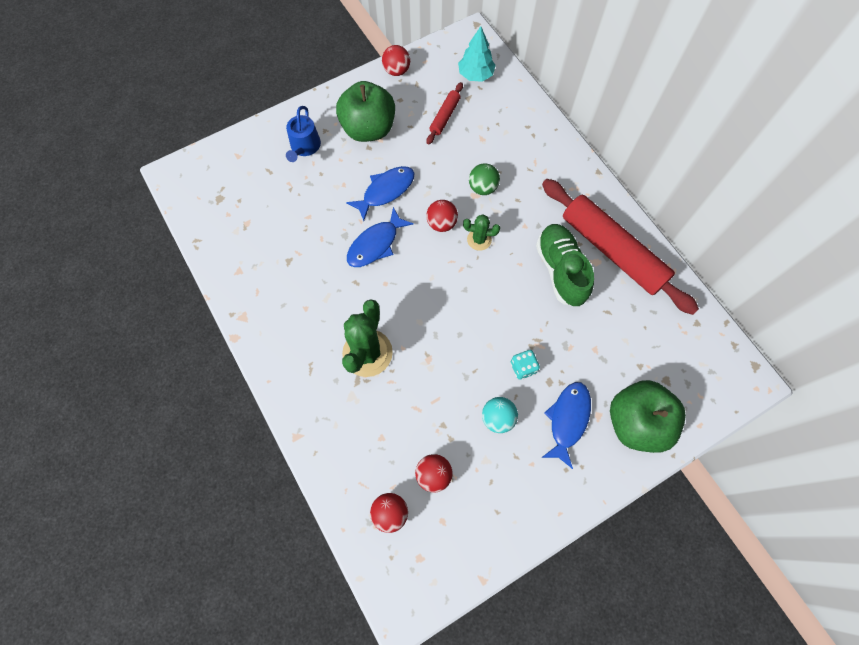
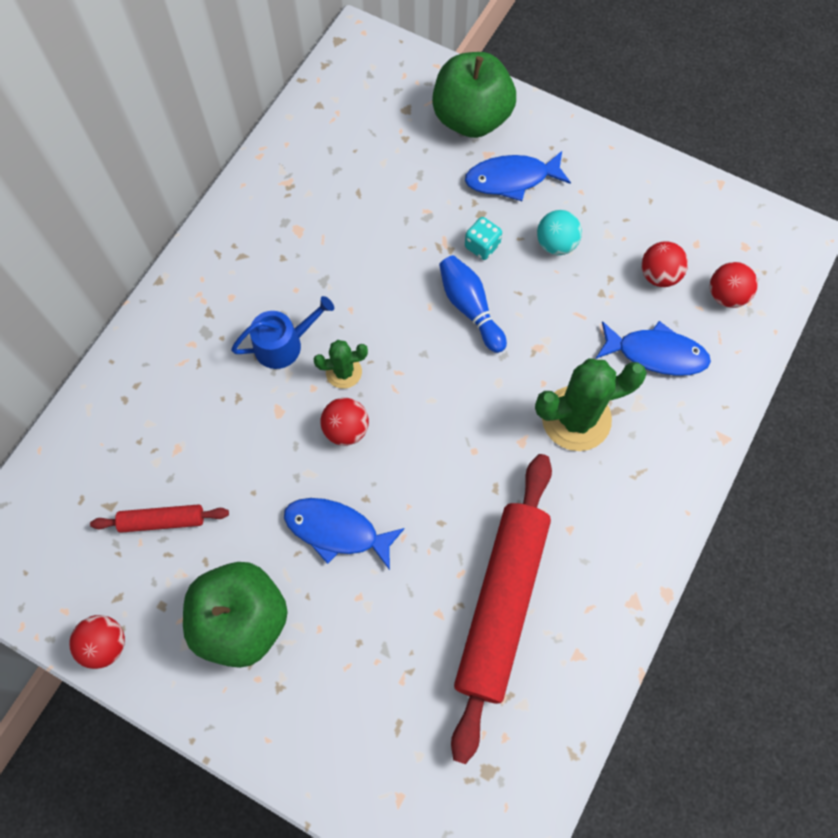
camera: 120 degrees left, 0 degrees up
(304, 147) = (326, 699): blue watering can -> blue watering can (284, 344)
(375, 244) = (426, 495): blue fish -> blue fish (656, 353)
(475, 75) = (58, 518): turquoise tree -> none
(479, 239) = (343, 372): green cactus -> green cactus turned 75 degrees counterclockwise
(480, 334) = (470, 308): none -> blue bowling pin
(483, 188) = (261, 407): green ball -> none
(560, 270) = (332, 262): green shoe -> none
(612, 251) = (272, 219): red rolling pin -> red rolling pin (501, 604)

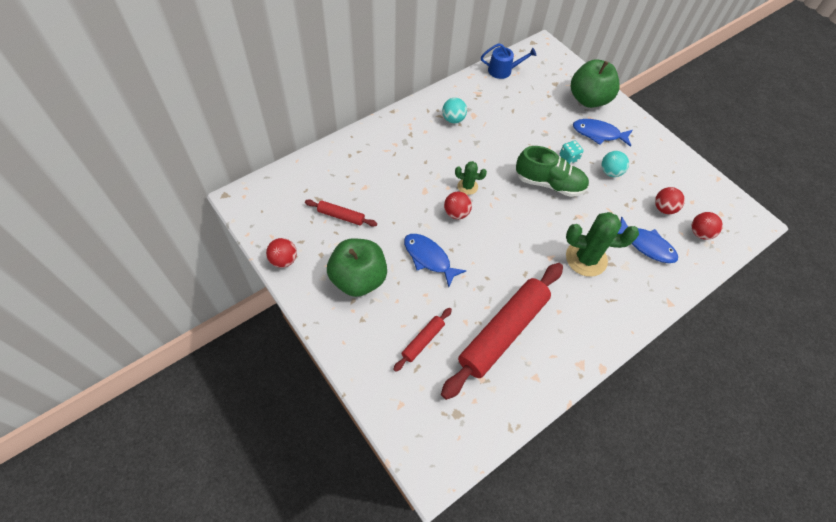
camera: 20 degrees right, 10 degrees down
(267, 253) = (453, 119): none -> turquoise ball
(284, 344) = (442, 162): blue watering can -> blue watering can (503, 70)
(388, 678) = (423, 341): none -> red rolling pin
(470, 308) = (549, 183): blue bowling pin -> green shoe

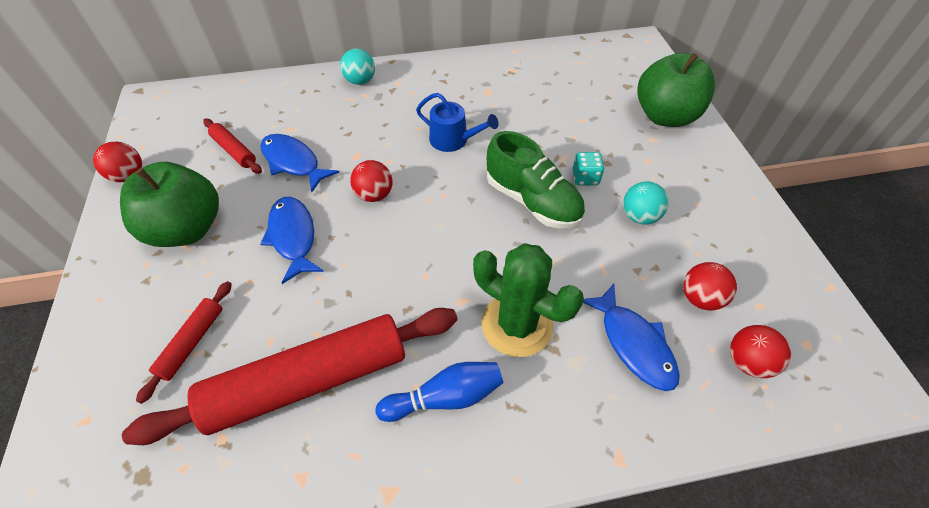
camera: 30 degrees right, 5 degrees down
(423, 341) = (192, 342): red rolling pin -> red rolling pin turned 45 degrees counterclockwise
(453, 119) = (457, 89): turquoise ball -> turquoise ball (360, 81)
(467, 186) = (415, 168): green cactus -> none
(503, 70) = (564, 54): blue watering can -> blue watering can (453, 140)
(576, 310) = (445, 397): none -> blue bowling pin
(598, 134) = (652, 162): blue fish -> blue fish (293, 162)

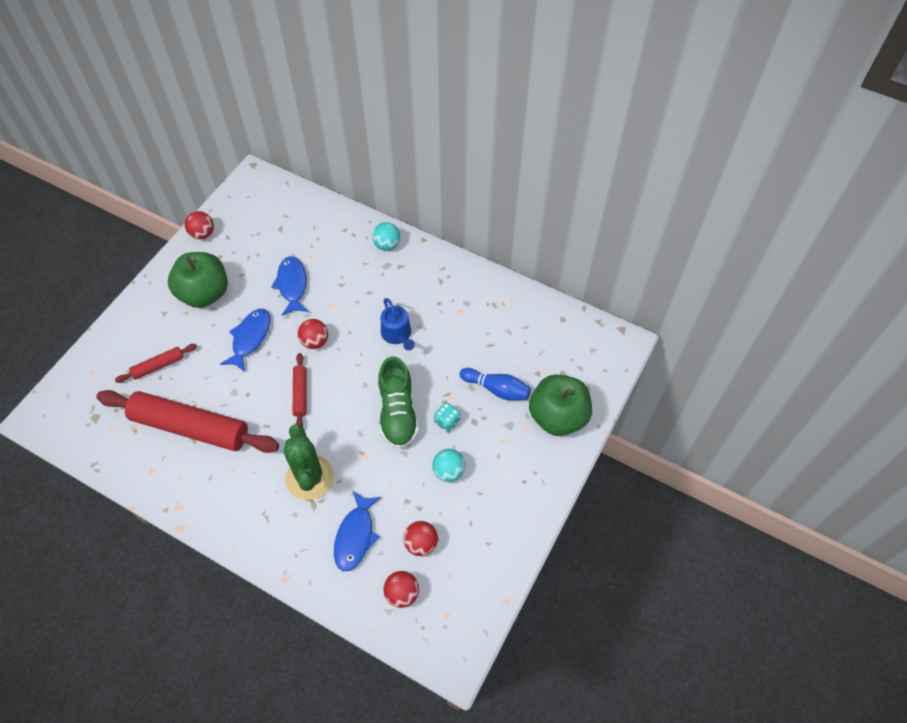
camera: 40 degrees right, 5 degrees up
(234, 151) = (268, 253): red rolling pin -> red rolling pin (300, 393)
(445, 397) = (240, 485): blue bowling pin -> blue bowling pin (497, 389)

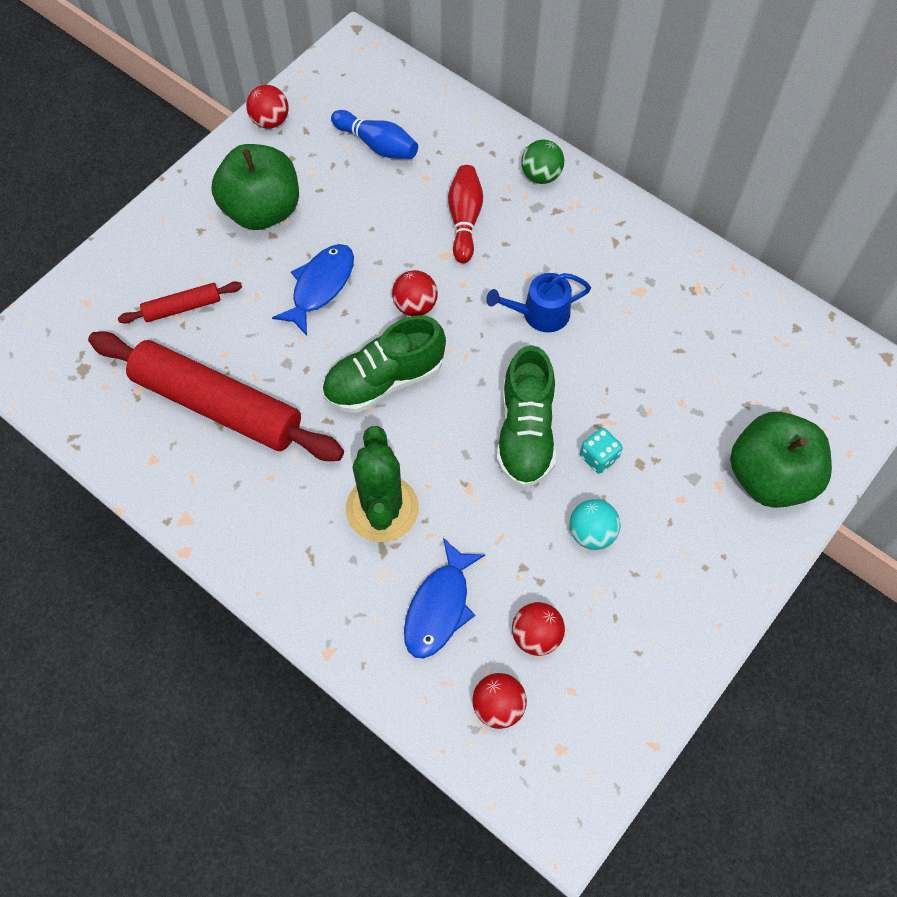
camera: 10 degrees right, 5 degrees up
(292, 285) = (392, 216): blue fish -> none
(300, 393) = (384, 380): red rolling pin -> green shoe
(340, 281) = (464, 220): none -> red bowling pin
(387, 245) = (541, 175): turquoise ball -> green ball
(397, 334) = (540, 313): blue watering can -> blue watering can turned 90 degrees clockwise
(497, 389) = (681, 419): blue bowling pin -> blue bowling pin (377, 145)

